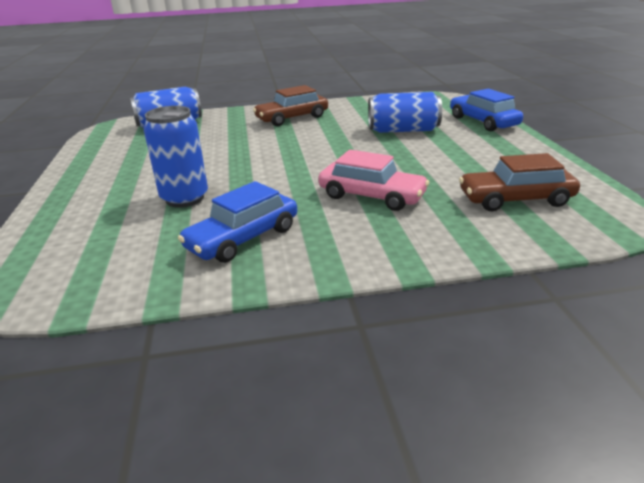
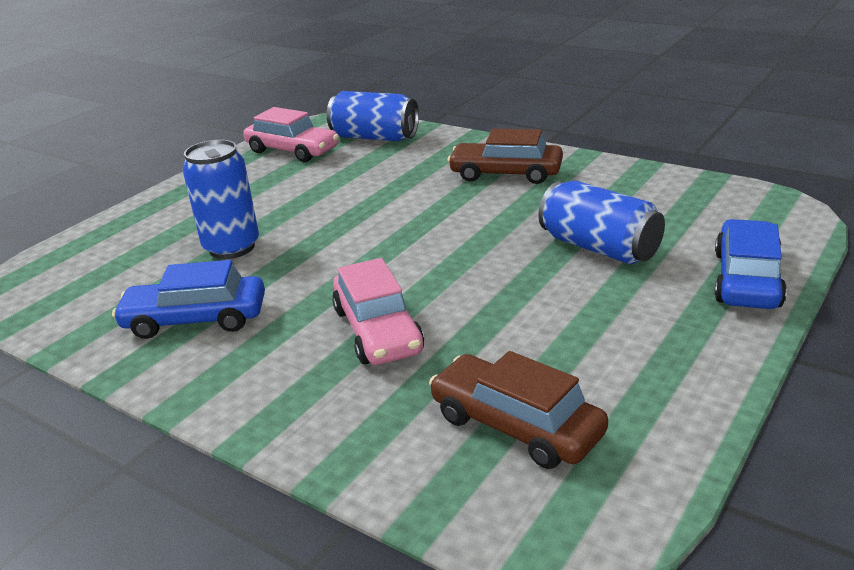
camera: 45 degrees right, 0 degrees up
(118, 144) = (292, 150): none -> pink car

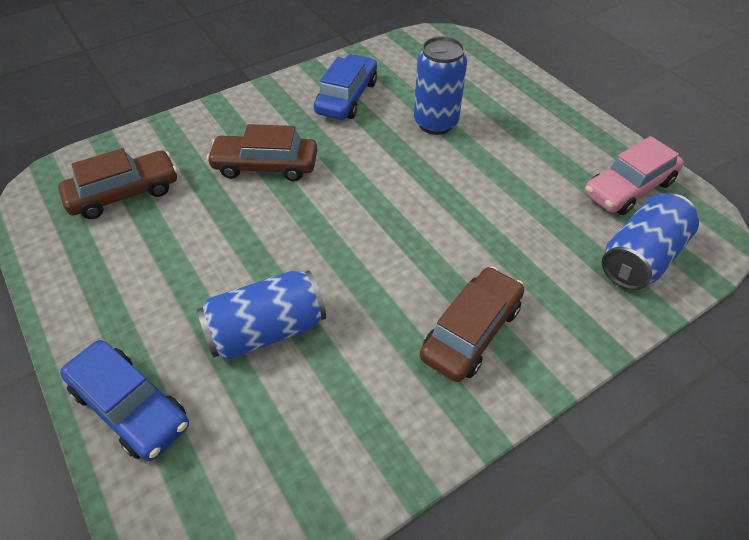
camera: 110 degrees right, 20 degrees up
(377, 330) = (265, 166): pink car -> brown car

